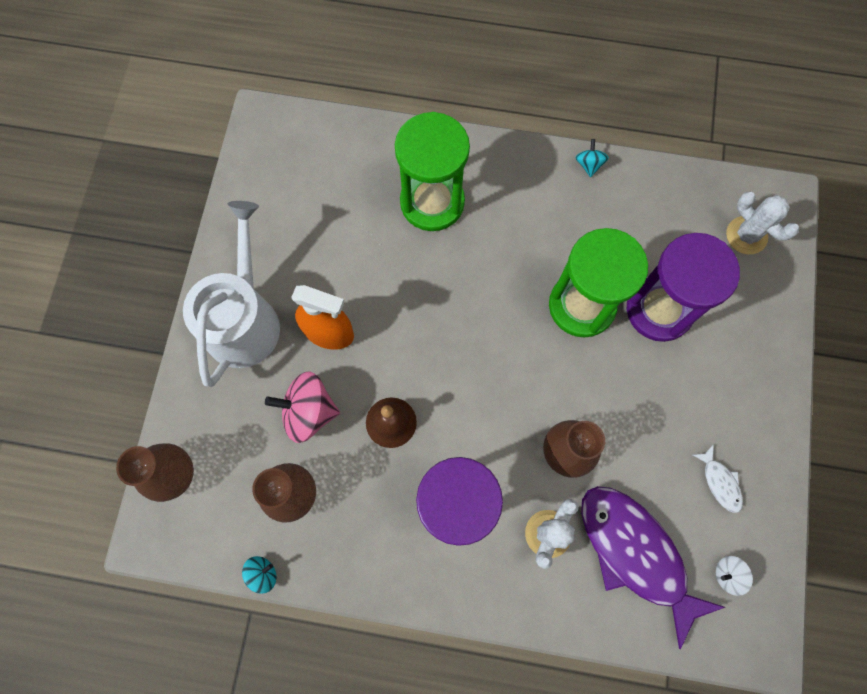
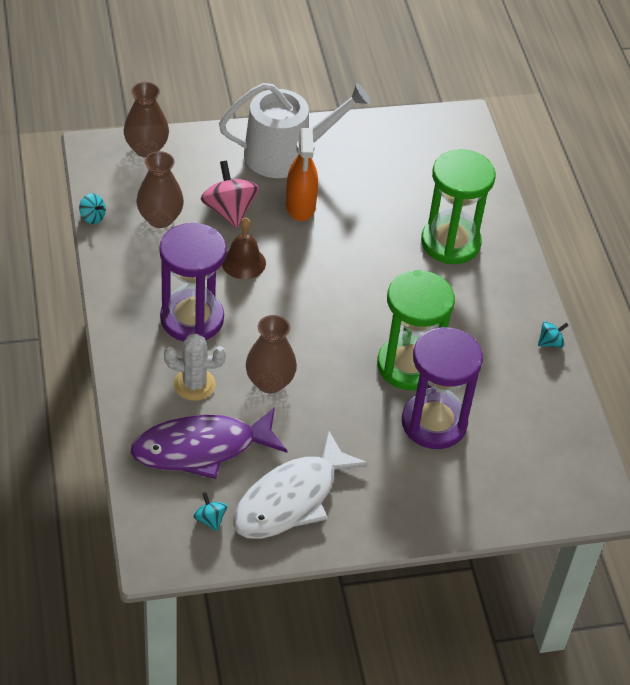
camera: 65 degrees right, 25 degrees down
(635, 553) = (201, 449): purple fish -> purple fish turned 135 degrees counterclockwise
(720, 482) = (291, 499): white fish -> white fish, size x2.38
(727, 574) = (210, 519): white spinning top -> turquoise spinning top
(746, 235) = (546, 477): white cactus -> none

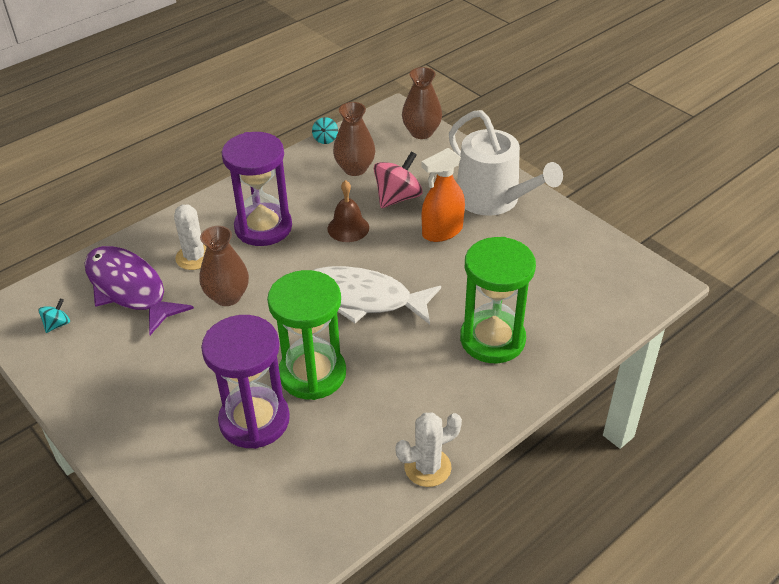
camera: 65 degrees right, 5 degrees down
(291, 499) = (105, 362): white fish -> white fish (362, 299)
(550, 343) = (427, 467): turquoise spinning top -> white cactus

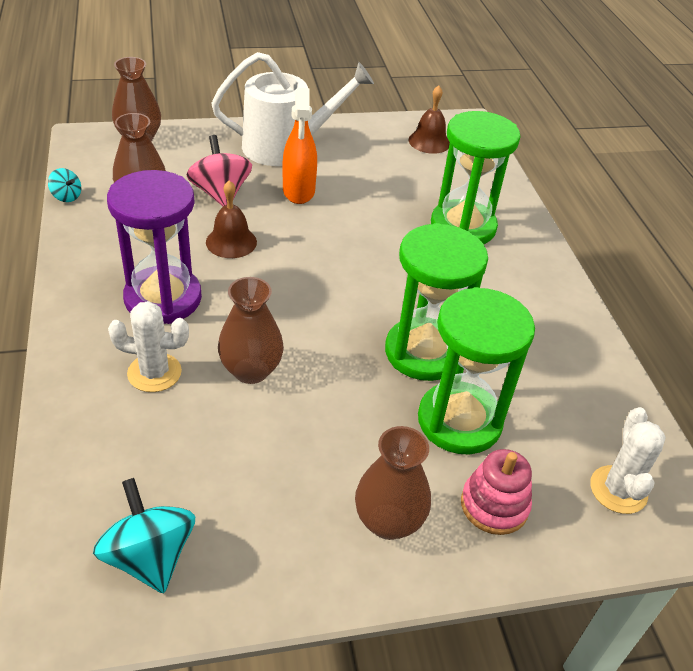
camera: 65 degrees left, 0 degrees up
(57, 324) = (149, 556): turquoise spinning top -> turquoise spinning top, size x1.96
(129, 289) = (152, 454): purple fish -> none
(139, 417) = (388, 521): none -> brown vase
(185, 468) = (494, 505): none -> pink stacking toy
(254, 420) = (459, 421): purple hourglass -> green hourglass
(362, 299) = (345, 276): white fish -> none
(427, 467) = (589, 328): white cactus -> white cactus (618, 490)
(599, 272) = (429, 141): none -> brown bell

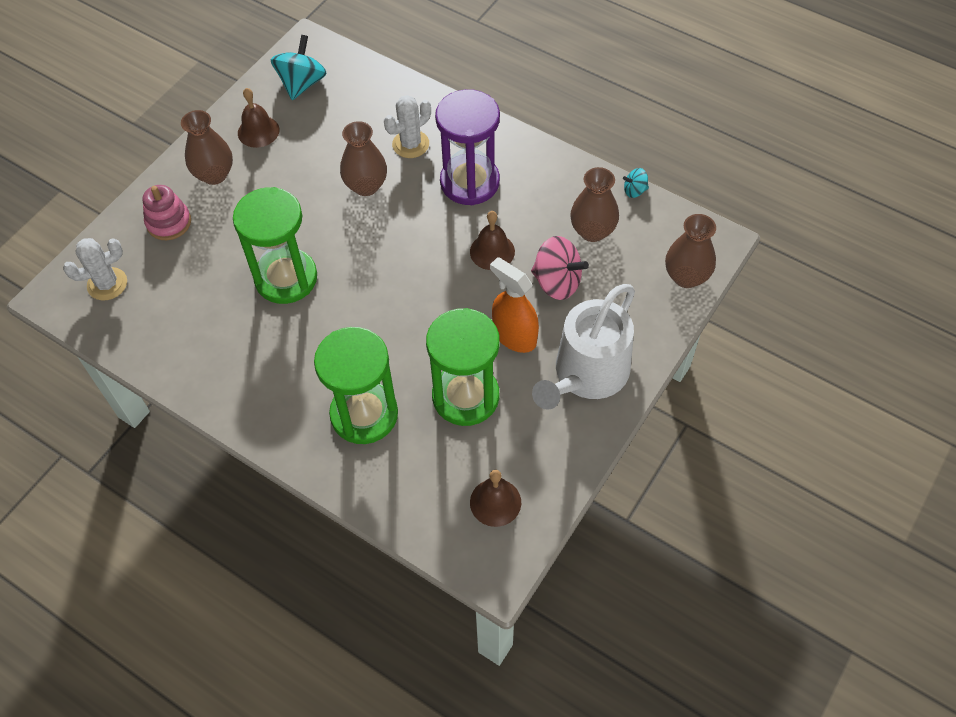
camera: 140 degrees right, 15 degrees up
(149, 556) = (302, 83): turquoise spinning top -> turquoise spinning top turned 90 degrees counterclockwise
(279, 534) = (258, 131): none -> brown bell
(459, 421) = (225, 252): green hourglass -> green hourglass (465, 396)
(618, 490) = (107, 284): white cactus -> white cactus turned 75 degrees counterclockwise

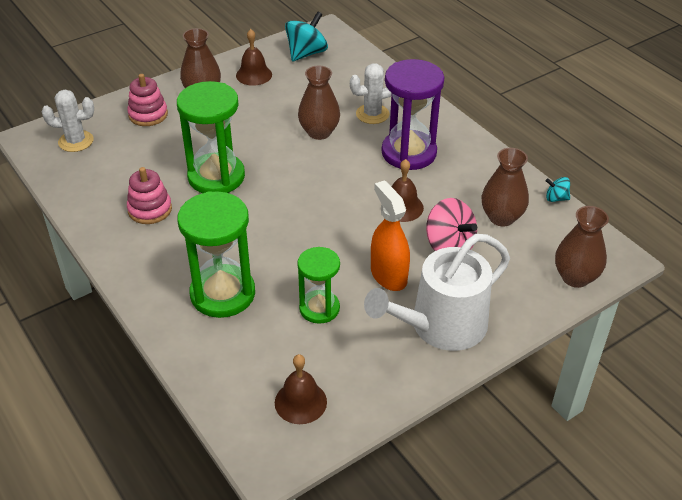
camera: 20 degrees right, 15 degrees down
(237, 342) = (150, 209): none -> pink stacking toy
(465, 396) = (319, 308): green hourglass -> green hourglass, size x0.61

